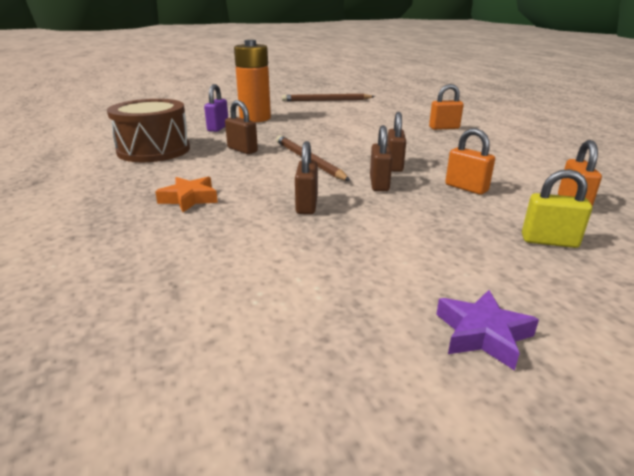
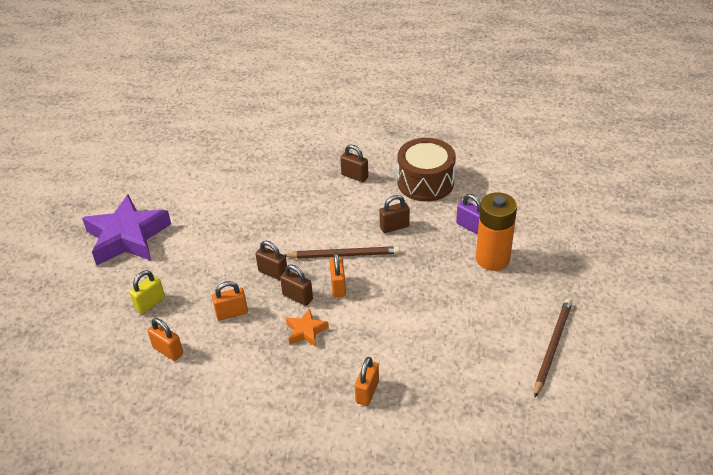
camera: 120 degrees right, 15 degrees up
(189, 199) = (317, 186): orange star -> orange star (306, 331)
(307, 205) = (270, 228): brown padlock -> brown padlock (354, 176)
(355, 154) = (338, 286): none -> orange padlock
(482, 334) = (127, 237): purple star -> purple star, size x2.20

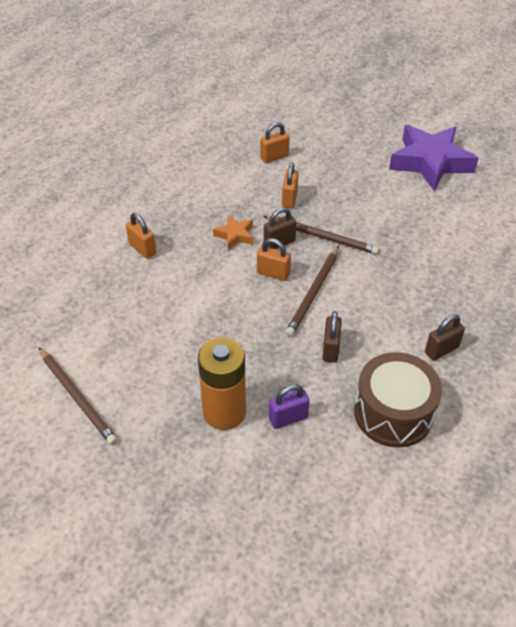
camera: 115 degrees right, 5 degrees up
(150, 303) = (334, 158): yellow padlock -> none
(273, 273) = (322, 237): brown padlock -> brown pencil

